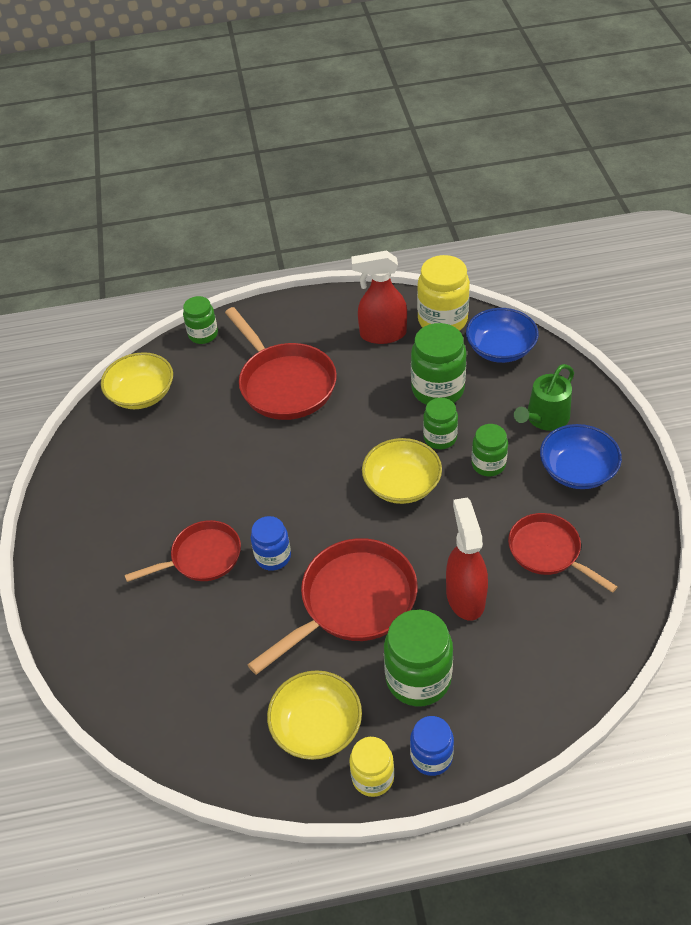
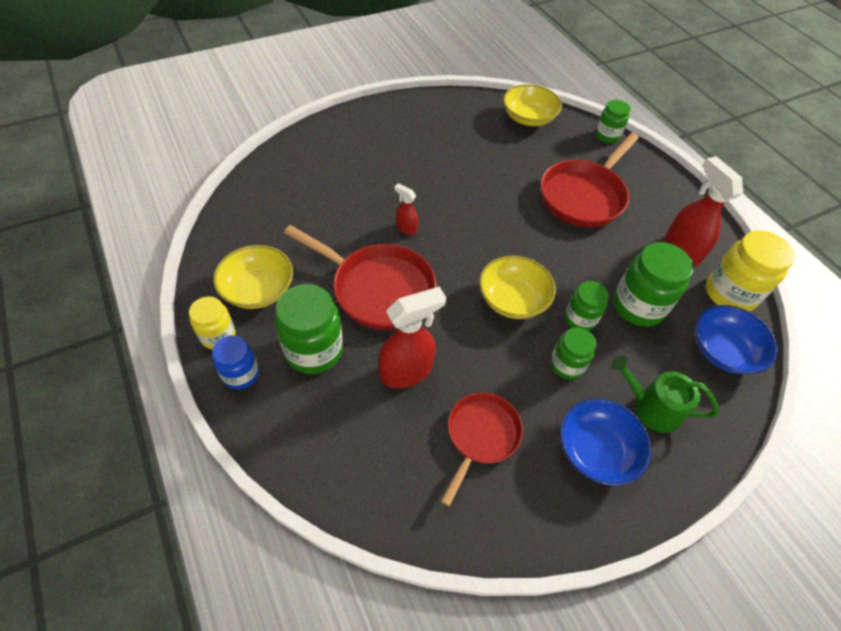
camera: 65 degrees right, 5 degrees up
(202, 557) = (392, 187): red pan -> none
(273, 556) = (406, 228): blue jar -> red spray bottle

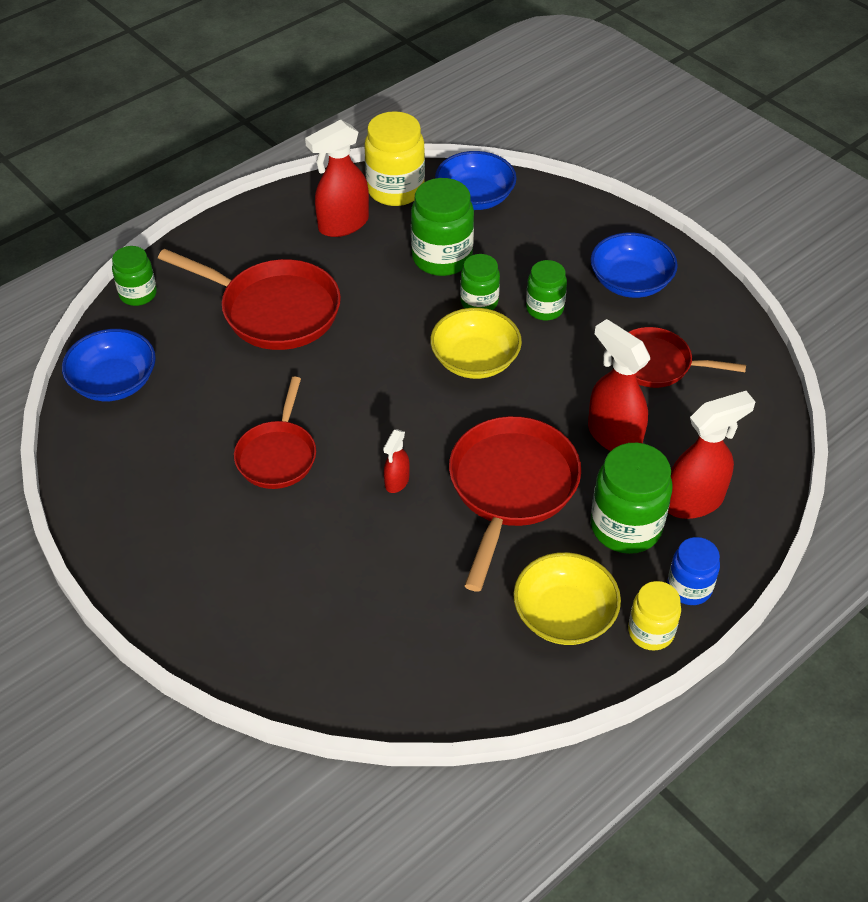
camera: 100 degrees left, 5 degrees down
(318, 408) = (694, 501): none -> red spray bottle
(448, 176) = (277, 455): none -> red pan
(528, 118) = (114, 382): yellow bowl -> blue bowl
(651, 407) = (565, 246): green watering can -> none

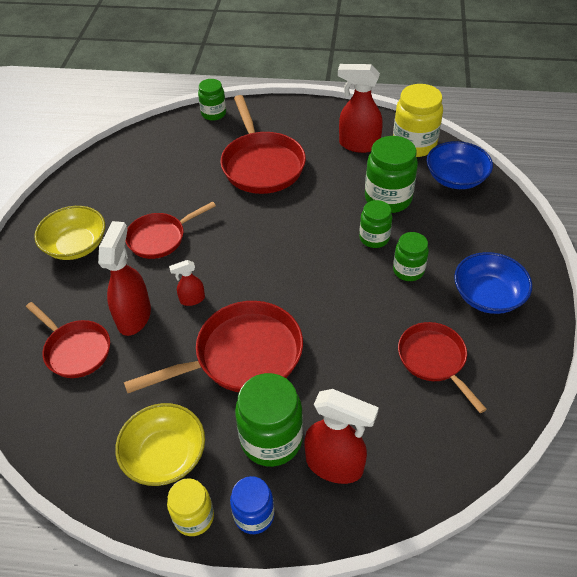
camera: 50 degrees right, 0 degrees up
(114, 382) = (146, 147): blue bowl -> none
(355, 615) = (75, 350): none -> red pan
(475, 360) = (325, 268): yellow bowl -> yellow bowl (76, 245)
(613, 436) = (343, 379): red spray bottle -> red spray bottle (134, 316)

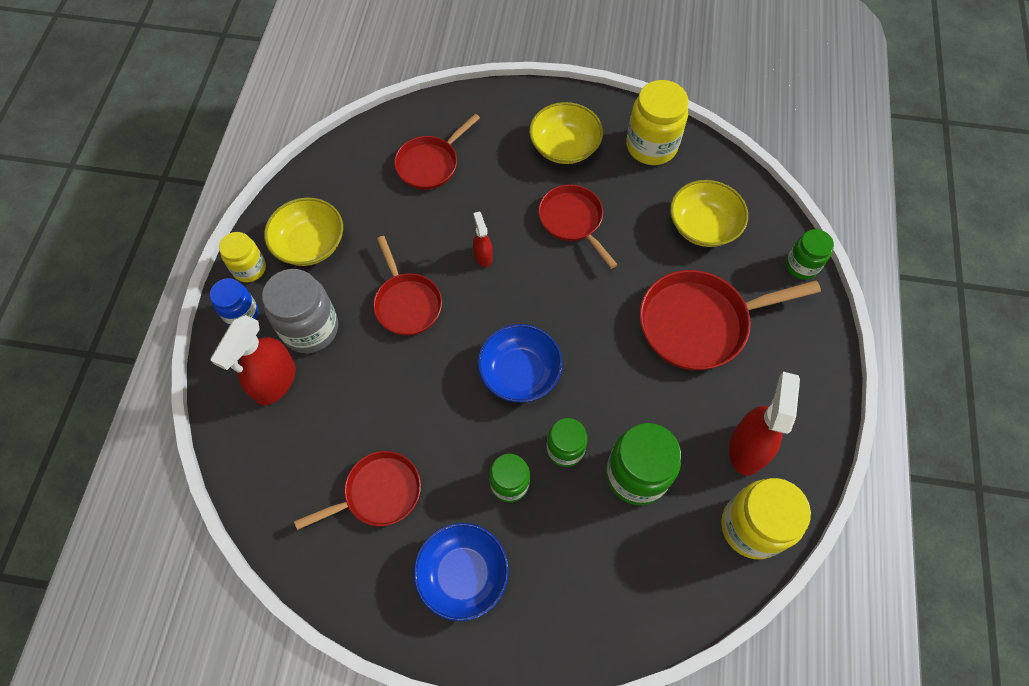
camera: 90 degrees right, 15 degrees up
(88, 189) = (651, 146): none -> yellow jar
(134, 316) = (466, 207): red spray bottle -> none
(173, 160) = (703, 225): none -> yellow bowl
(242, 356) = (407, 303): red pan -> red pan, size x0.63
(271, 439) = (310, 328): green jar -> grey jar
(456, 178) = (679, 576): blue bowl -> blue bowl (519, 372)

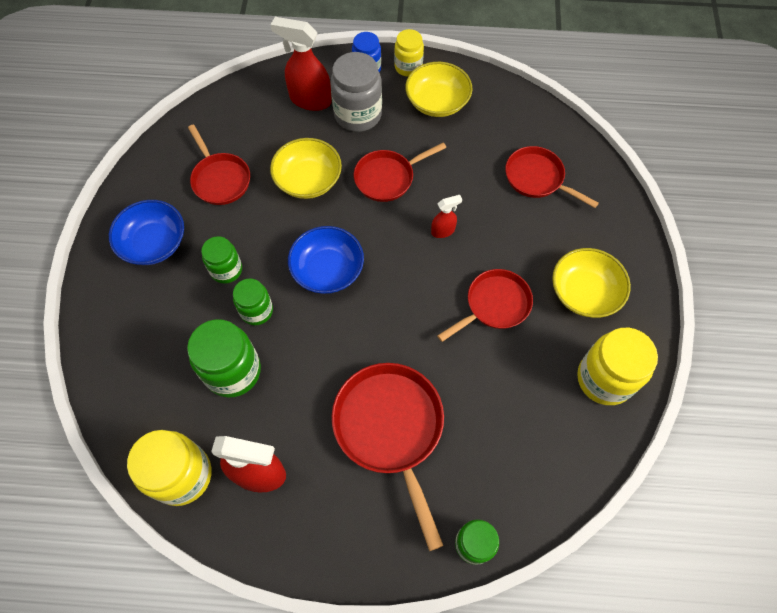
camera: 85 degrees right, 0 degrees up
(703, 225) = (510, 434): yellow bowl -> yellow bowl (308, 180)

